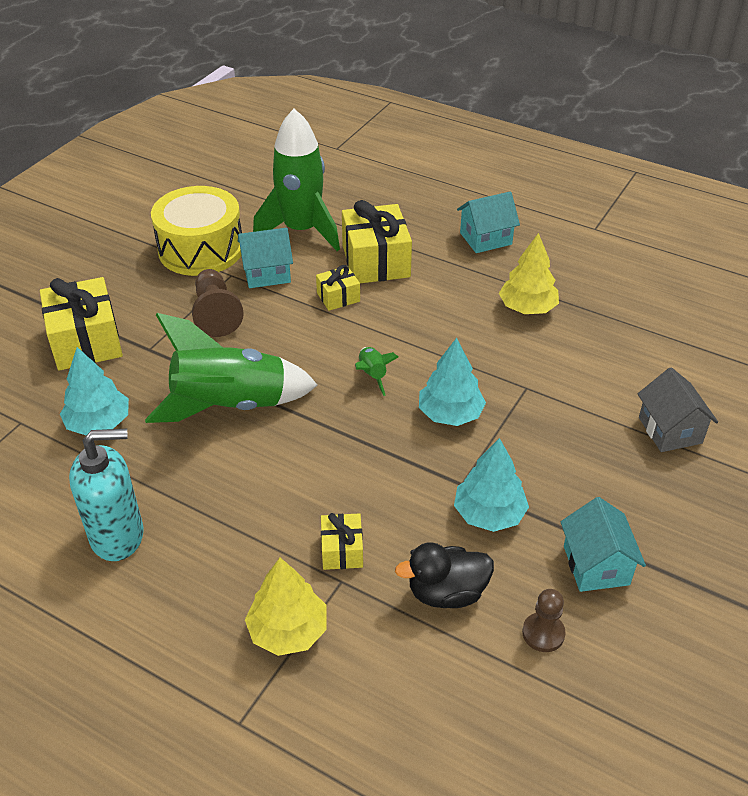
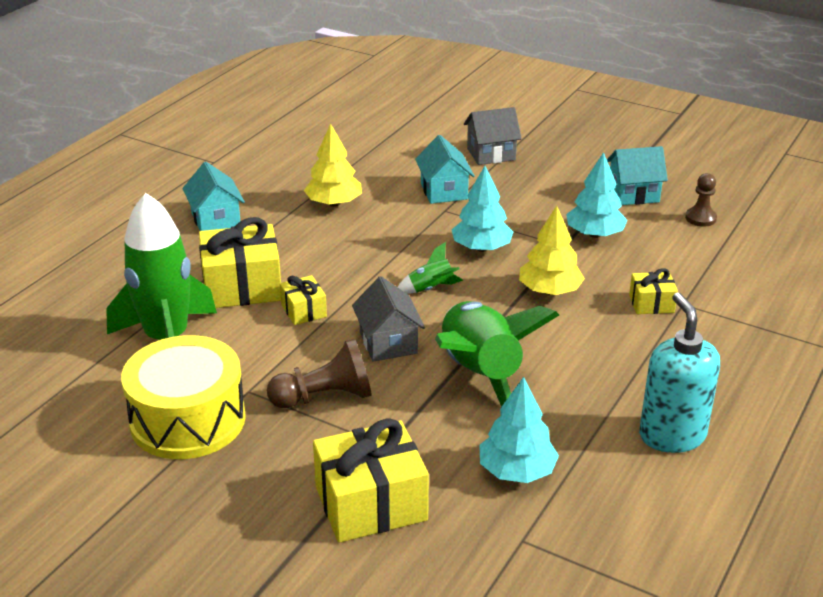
camera: 90 degrees left, 10 degrees down
(267, 274) = (251, 362): turquoise house -> turquoise house (444, 191)
(286, 348) = (388, 343): none -> grey house
(288, 630) = (740, 328): yellow tree -> yellow tree (549, 291)
(446, 593) = (678, 255): black duck -> none

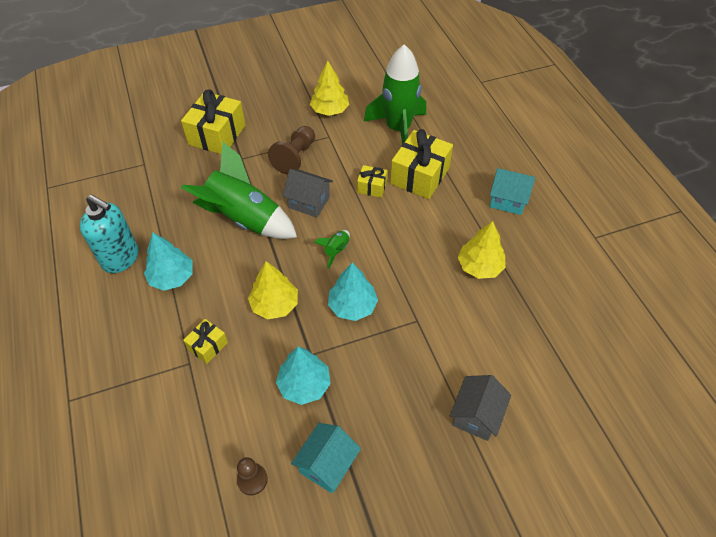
camera: 130 degrees right, 20 degrees up
(188, 420) = (330, 110): yellow drum -> yellow tree
(444, 191) = (443, 339): turquoise house -> none
(516, 471) = (175, 188): turquoise tree -> turquoise tree (172, 277)

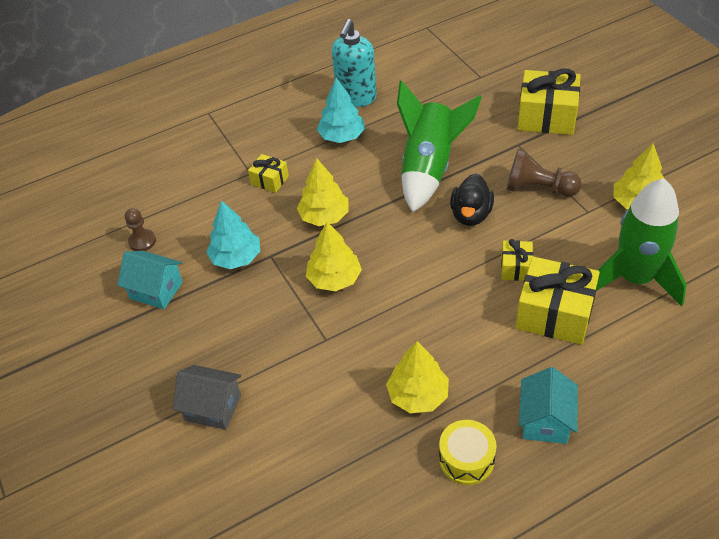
camera: 85 degrees right, 5 degrees down
(309, 202) = (471, 215): grey house -> black duck
(336, 251) = (406, 252): green rocket -> none
(352, 306) = (334, 279): turquoise tree -> yellow tree
(535, 248) = (466, 459): none -> yellow drum

